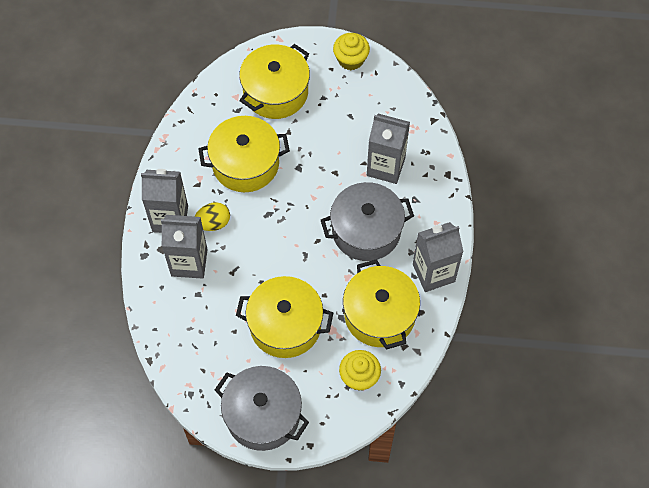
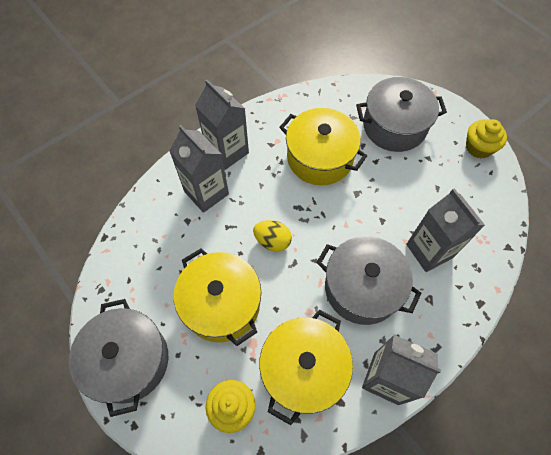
camera: 45 degrees right, 0 degrees up
(213, 223) = (252, 180): yellow egg -> yellow egg (272, 241)
(275, 92) = (394, 126): yellow pot -> grey pot

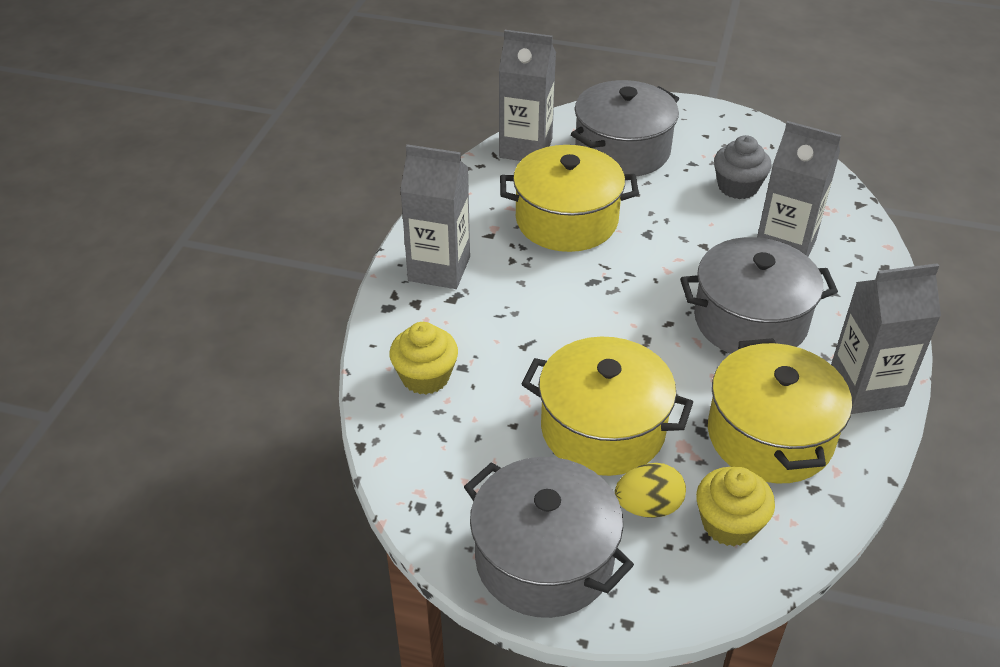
camera: 35 degrees left, 20 degrees down
(206, 193) = (457, 325): grey carton -> grey carton (525, 148)
(272, 241) = (597, 331): yellow egg -> yellow egg (648, 507)
(441, 191) = (737, 187): none -> grey cupcake
(478, 147) = (735, 129): yellow cupcake -> yellow cupcake (425, 377)

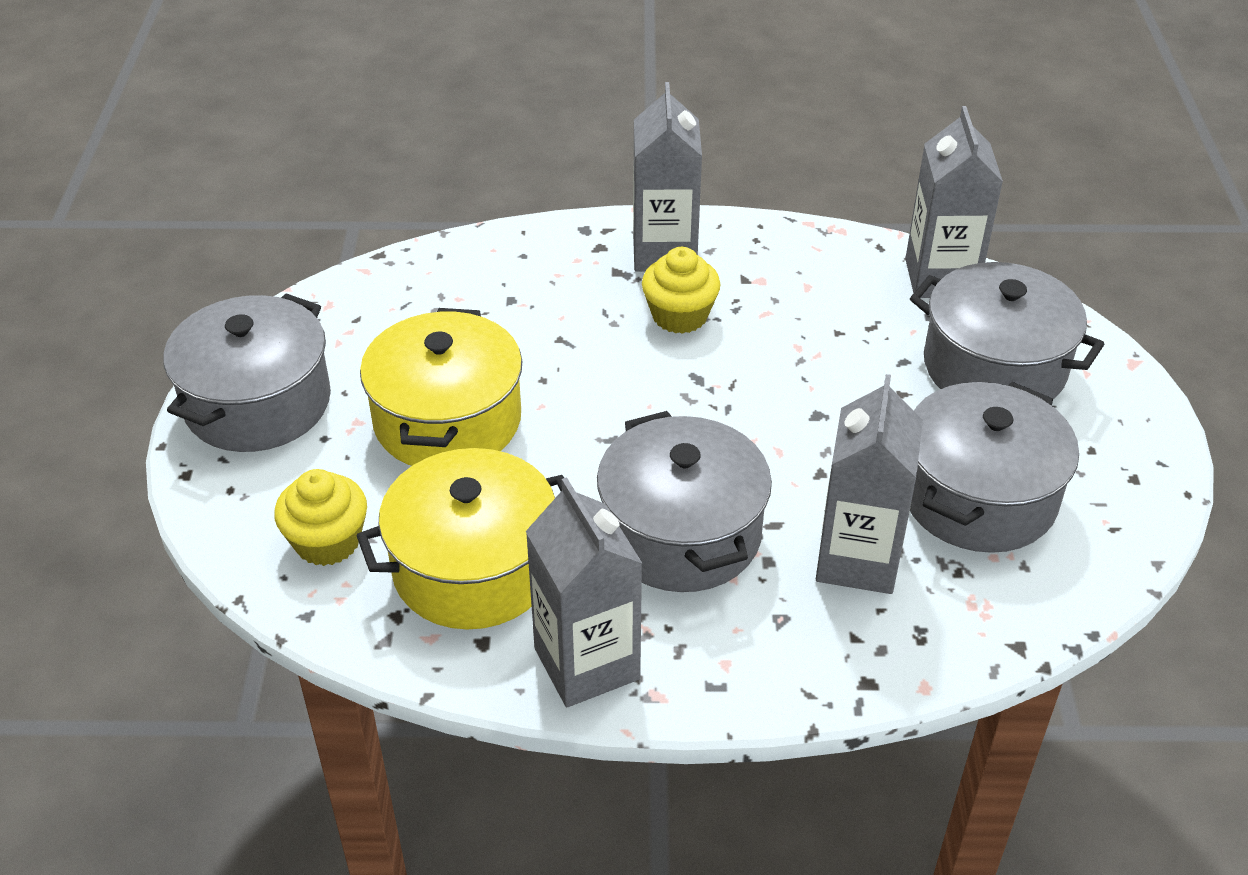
camera: 75 degrees right, 0 degrees up
(425, 377) = (487, 276): yellow cupcake -> yellow cupcake (679, 315)
(566, 220) = (807, 337): yellow pot -> none
(648, 507) = (340, 471): yellow egg -> none
(737, 187) = (978, 497): grey cupcake -> grey pot

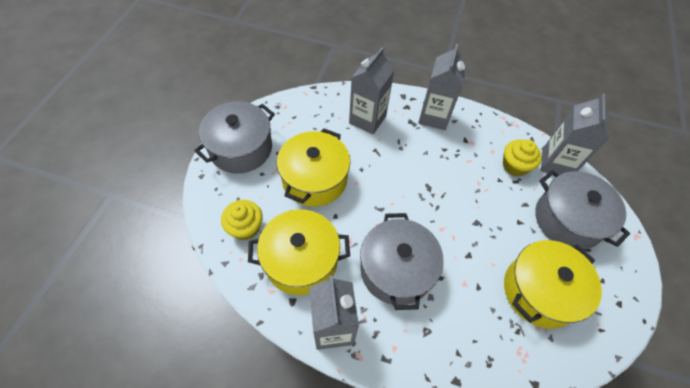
camera: 15 degrees right, 15 degrees up
(679, 315) = (430, 152): yellow cupcake -> yellow cupcake (515, 166)
(857, 560) = (472, 309): grey carton -> grey carton (367, 119)
(978, 497) = (539, 291): grey pot -> yellow pot

